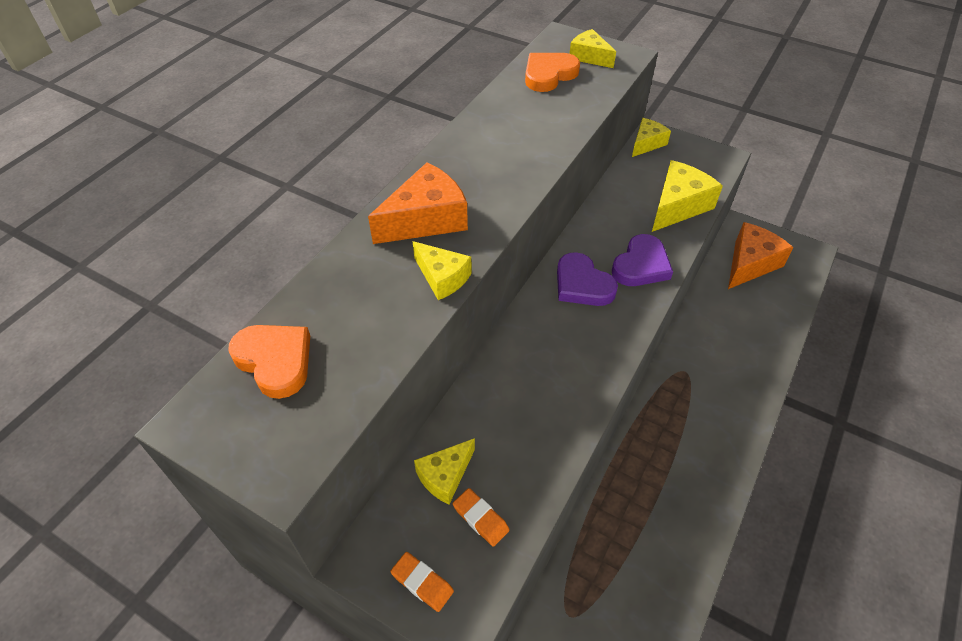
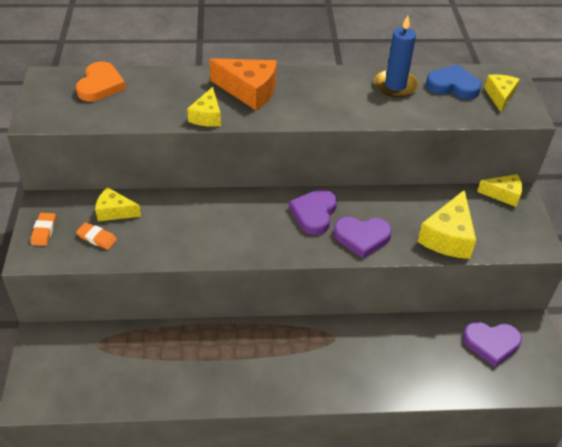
camera: 55 degrees right, 5 degrees down
(480, 518) = (97, 238): orange eraser -> orange eraser turned 75 degrees counterclockwise
(516, 109) = (395, 86): none -> blue candle
(549, 75) = (452, 85): orange heart -> blue heart
(678, 206) = (448, 237): yellow cheese -> yellow cheese turned 105 degrees clockwise
(750, 264) = (491, 343): orange cheese -> purple heart

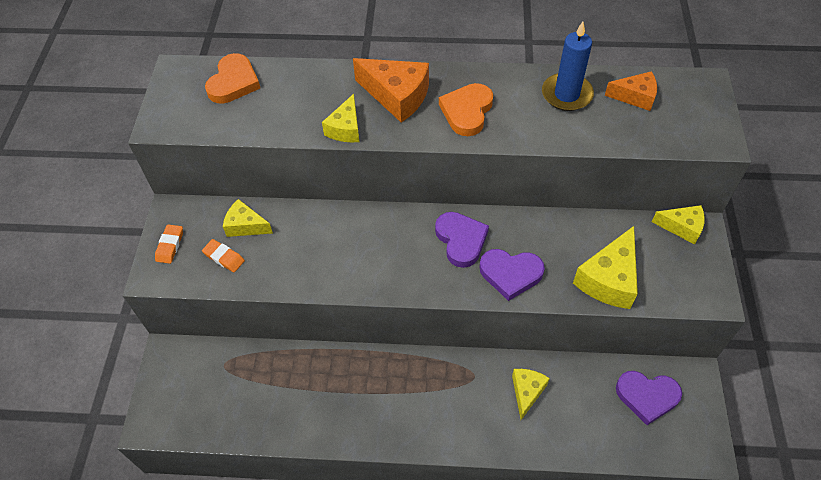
camera: 10 degrees right, 10 degrees up
(312, 100) = (467, 111): none -> orange heart
(314, 213) = (461, 240): purple heart -> purple heart turned 135 degrees clockwise
(452, 85) = (635, 97): blue heart -> orange cheese
(500, 96) = (690, 114): yellow cheese -> yellow cheese (527, 392)

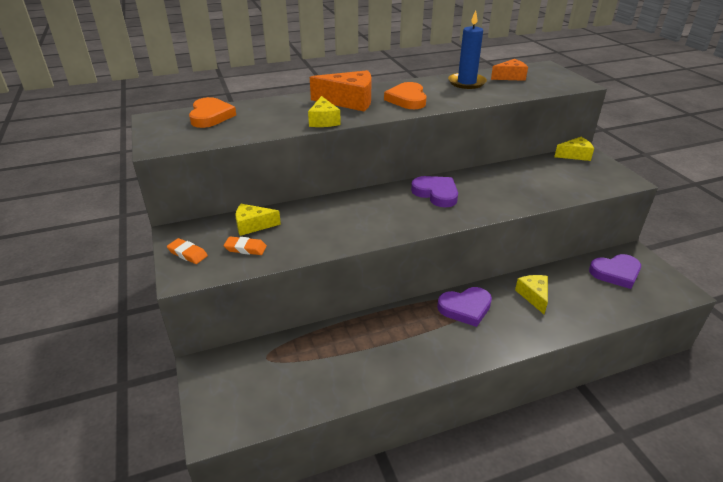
camera: 25 degrees left, 20 degrees down
(170, 245) = (188, 253): orange eraser -> orange eraser turned 45 degrees counterclockwise
(510, 274) = (487, 202): purple heart -> purple heart (465, 308)
(609, 279) = (555, 188): yellow cheese -> none

